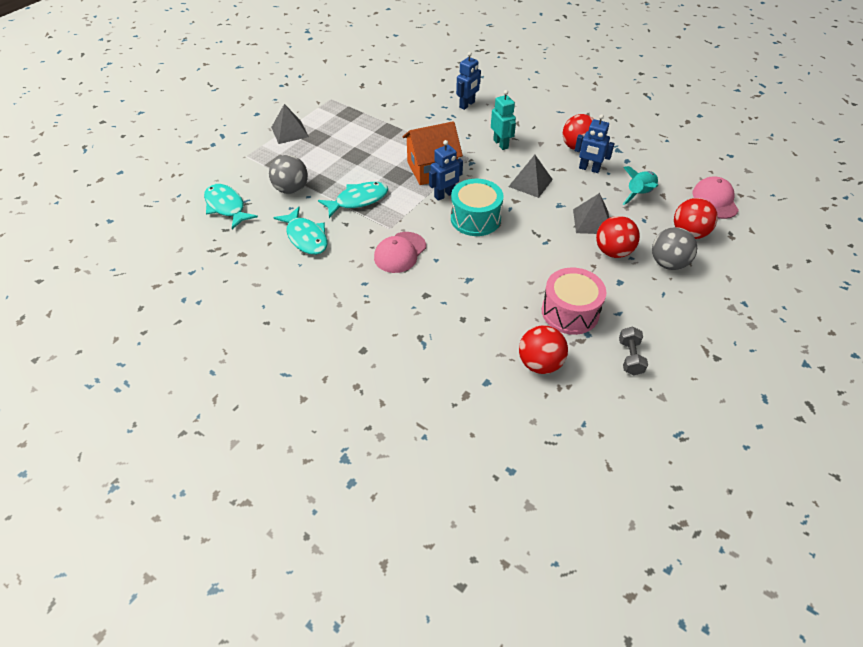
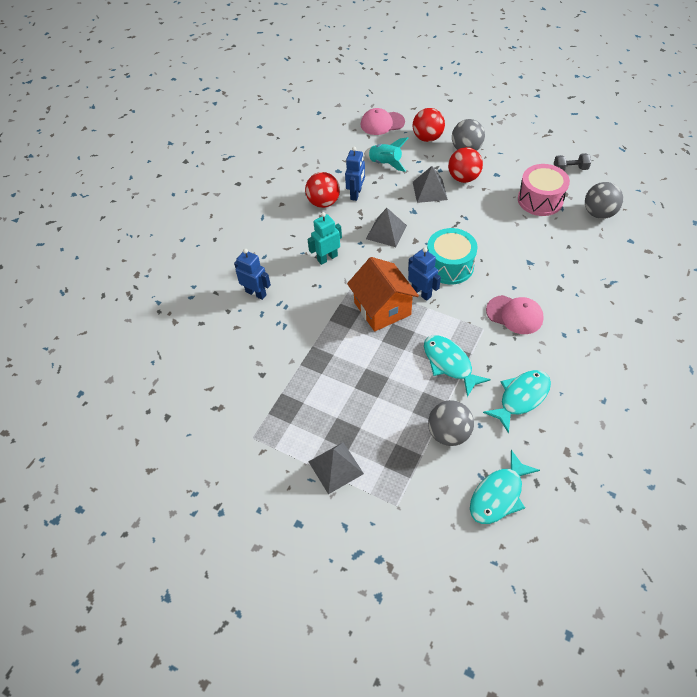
camera: 95 degrees left, 5 degrees up
(540, 363) = (598, 213): red ball -> grey ball

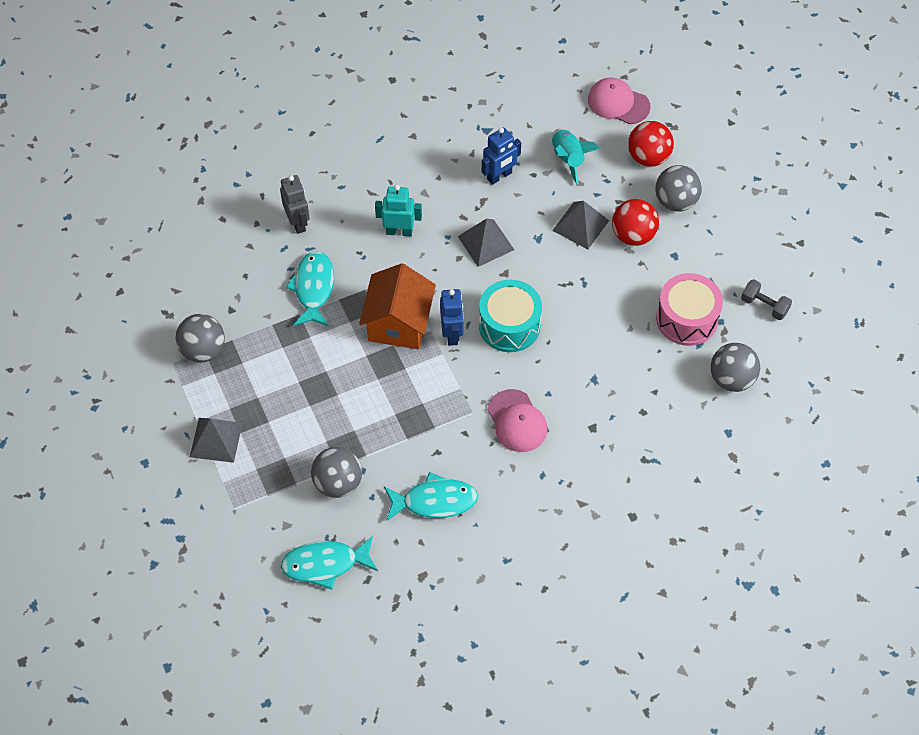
camera: 35 degrees right, 5 degrees up
(256, 293) = (298, 222): blue robot -> grey robot
(267, 413) = (203, 350): none -> grey ball
(323, 202) = (456, 164): red ball -> none
(449, 363) = (404, 422): turquoise fish -> turquoise fish (313, 288)

